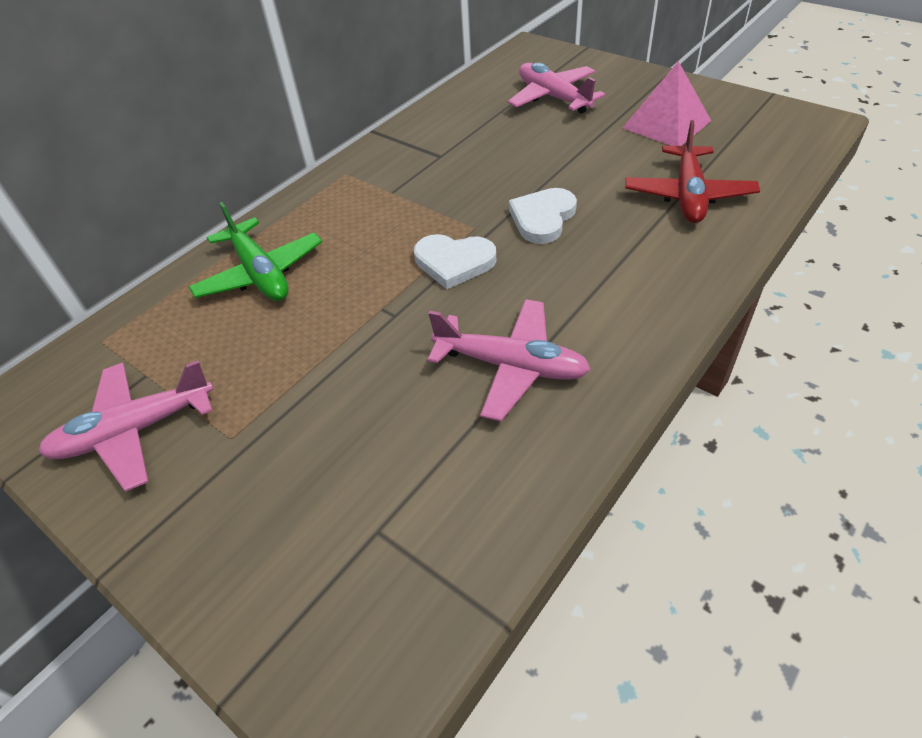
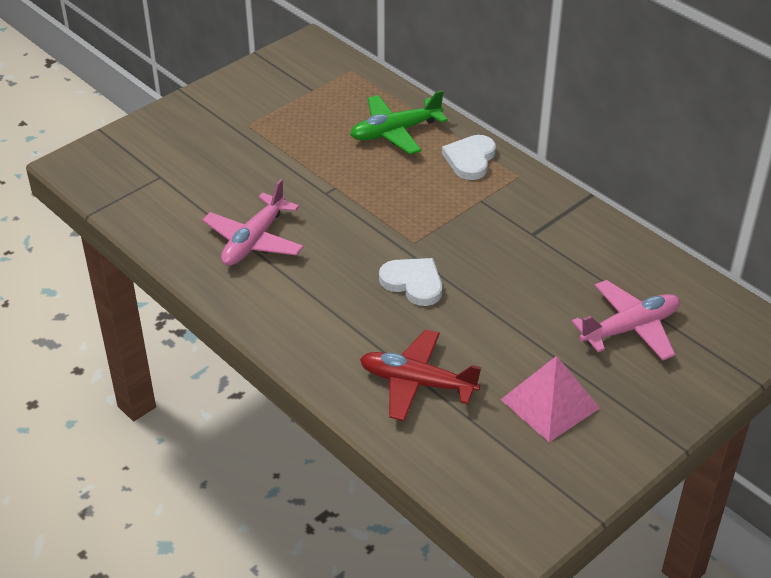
camera: 95 degrees right, 5 degrees down
(135, 431) = (268, 90): pink plane -> none
(454, 262) = (373, 226): white heart -> white heart (470, 159)

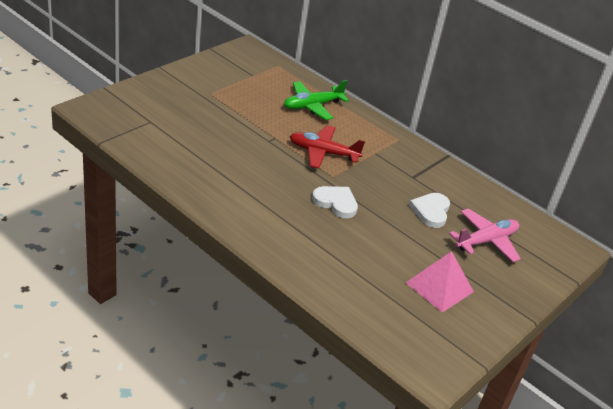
camera: 10 degrees left, 5 degrees down
(254, 240) = (221, 168): pink plane -> none
(417, 383) = (346, 268): red plane -> red plane (323, 153)
(470, 159) = (365, 127): white heart -> white heart (431, 211)

